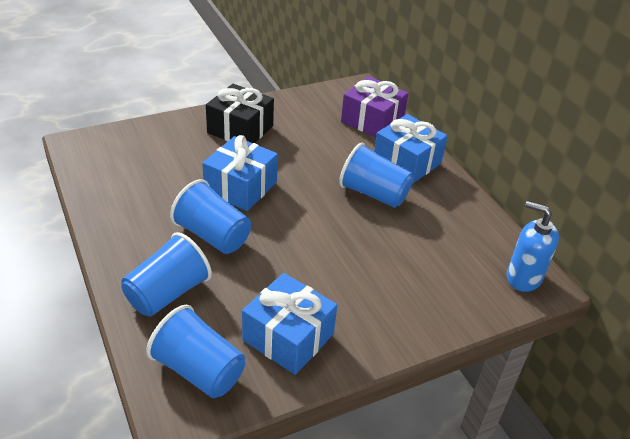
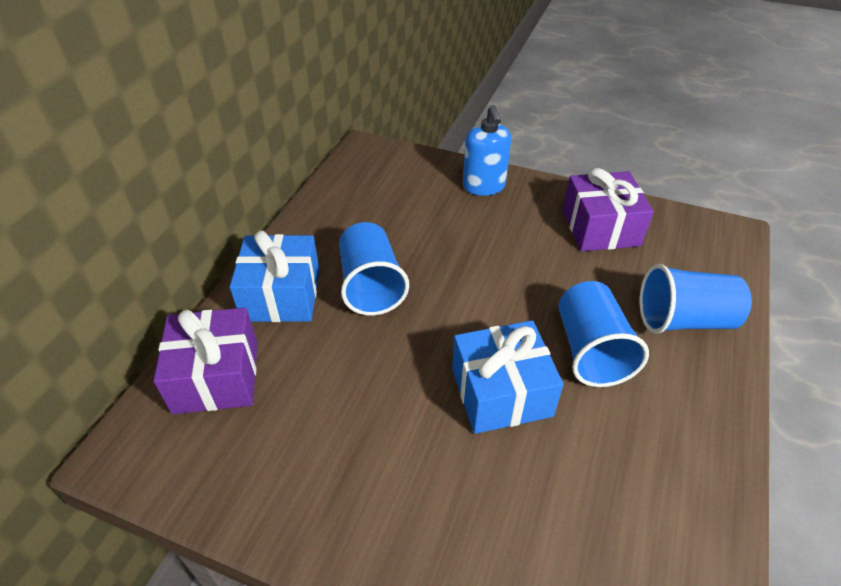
camera: 130 degrees left, 5 degrees up
(199, 370) = (694, 247): blue cup -> none
(240, 129) = (396, 501): black gift -> none
(288, 337) = (600, 227): blue gift -> purple gift
(523, 277) = (371, 160): blue soap dispenser -> blue soap dispenser (484, 186)

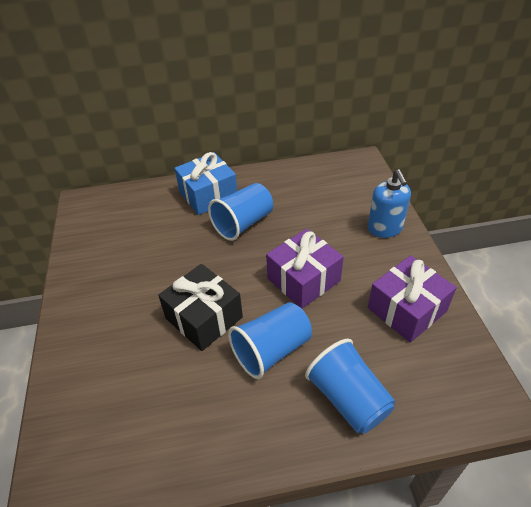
camera: 60 degrees right, 0 degrees up
(216, 376) = (140, 204): purple gift -> purple gift (303, 279)
(484, 186) = (385, 228): blue soap dispenser -> blue soap dispenser turned 60 degrees counterclockwise
(501, 392) = (204, 318): blue gift -> black gift

